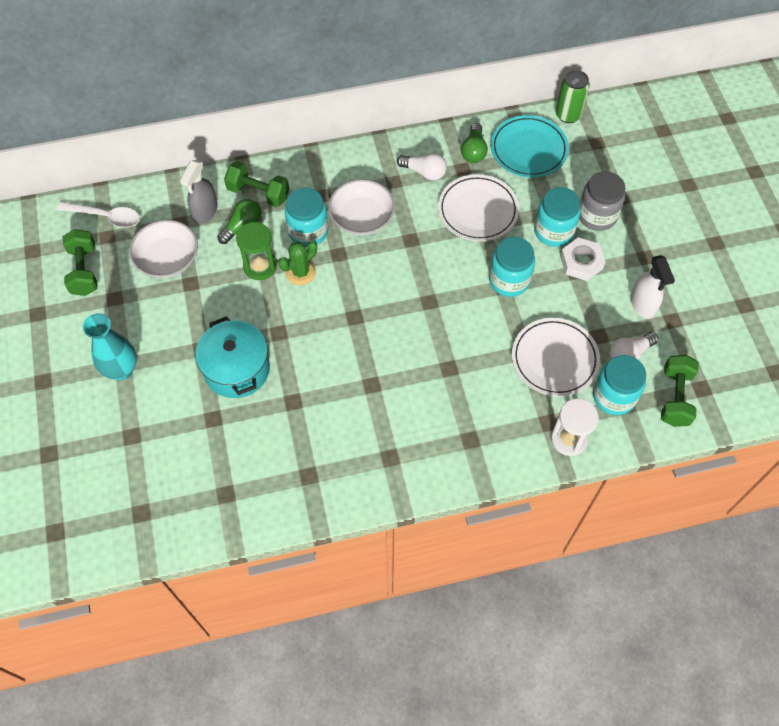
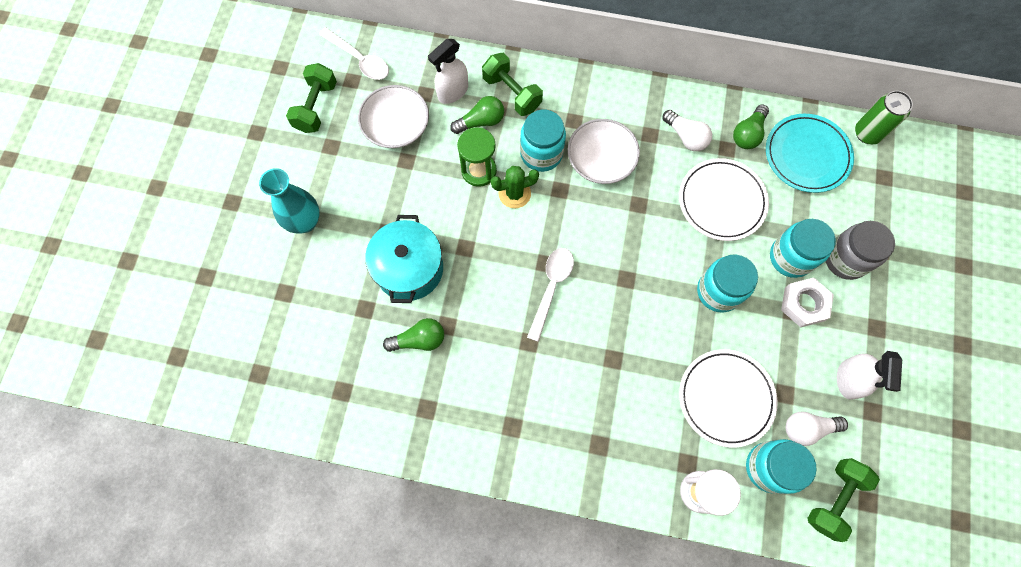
camera: 25 degrees right, 10 degrees up
(205, 212) = (452, 92): grey spray bottle -> white spray bottle
(274, 423) = (419, 340): none -> green light bulb
(369, 334) = (551, 287): none -> white spoon

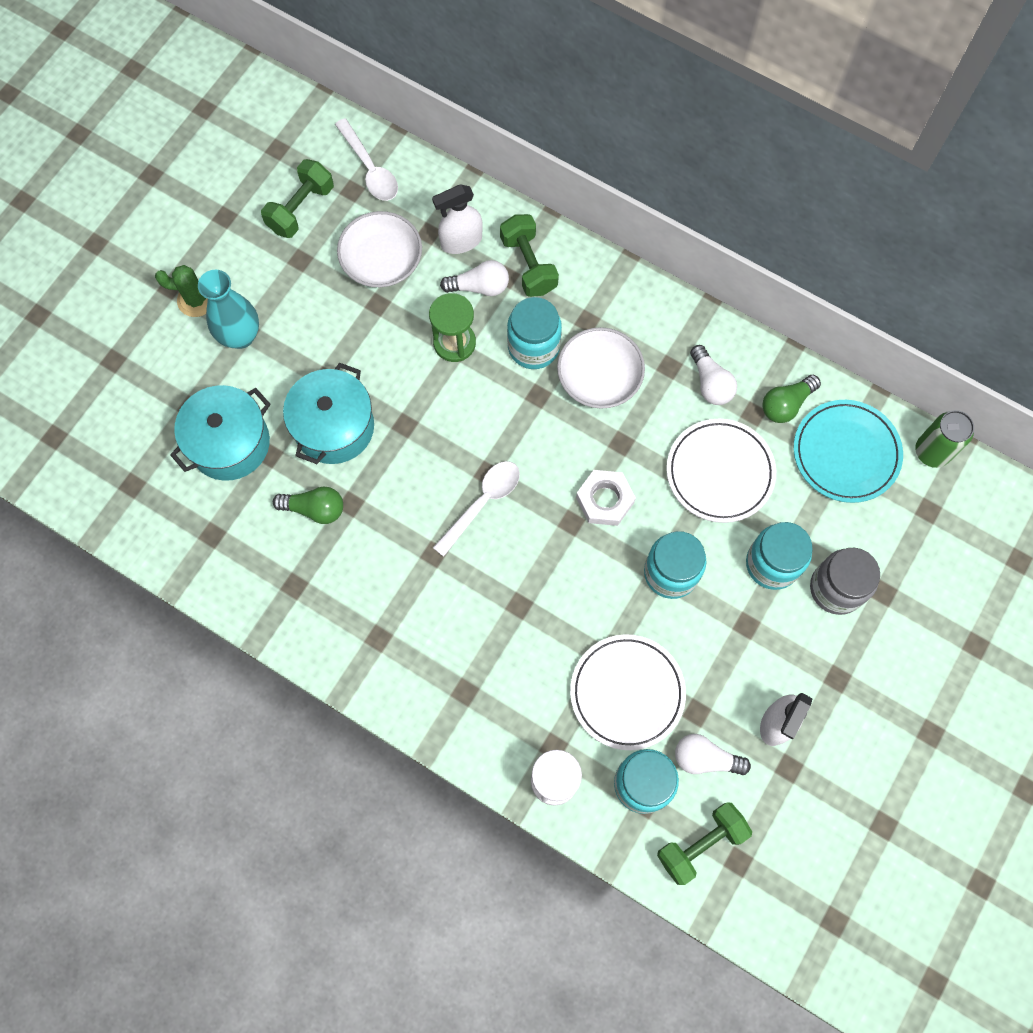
camera: 20 degrees right, 0 degrees up
(328, 311) = (229, 443): none -> turquoise pot
(481, 122) = (479, 287): green light bulb -> white light bulb
(514, 193) = (484, 383): green cactus -> green cactus (196, 300)
(804, 304) = (764, 622): white nut -> white nut (605, 500)

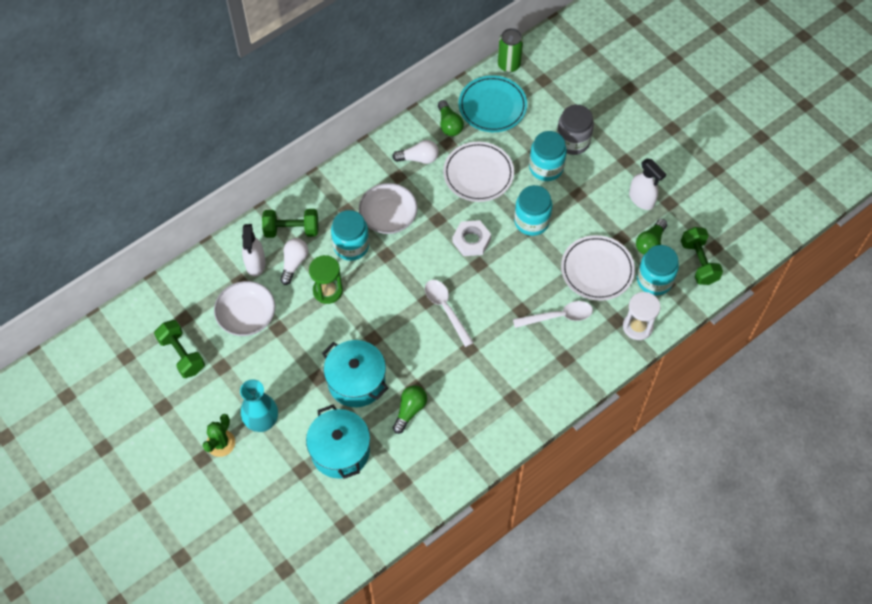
camera: 70 degrees left, 10 degrees down
(370, 169) = (173, 302): white spoon -> white spoon (559, 316)
(705, 758) = (650, 243): white light bulb -> green light bulb

